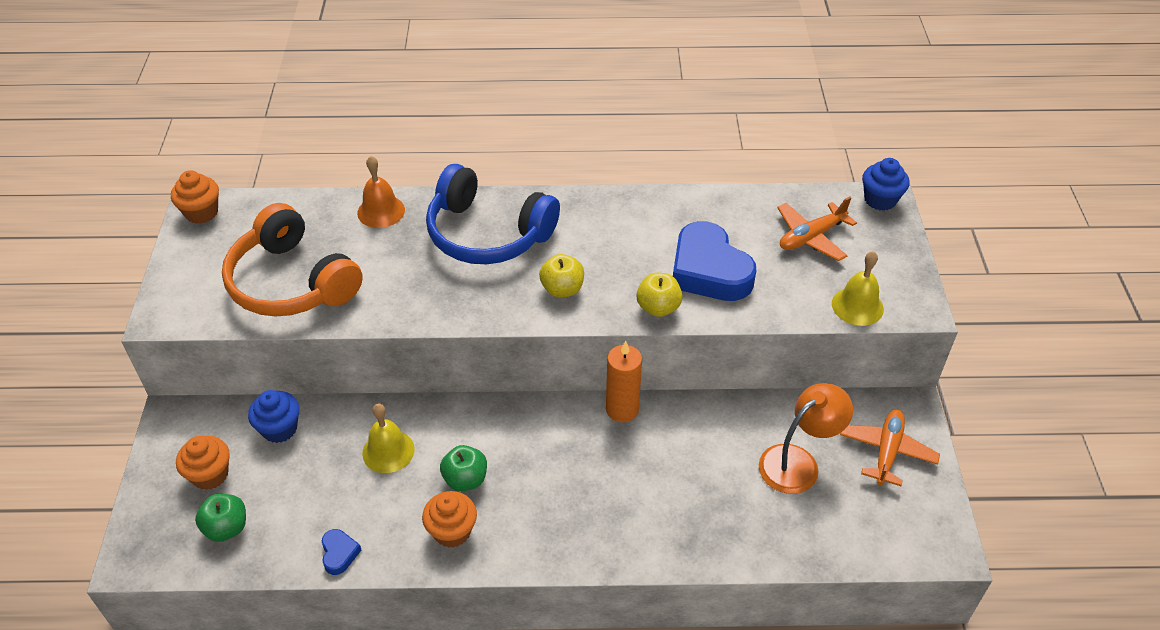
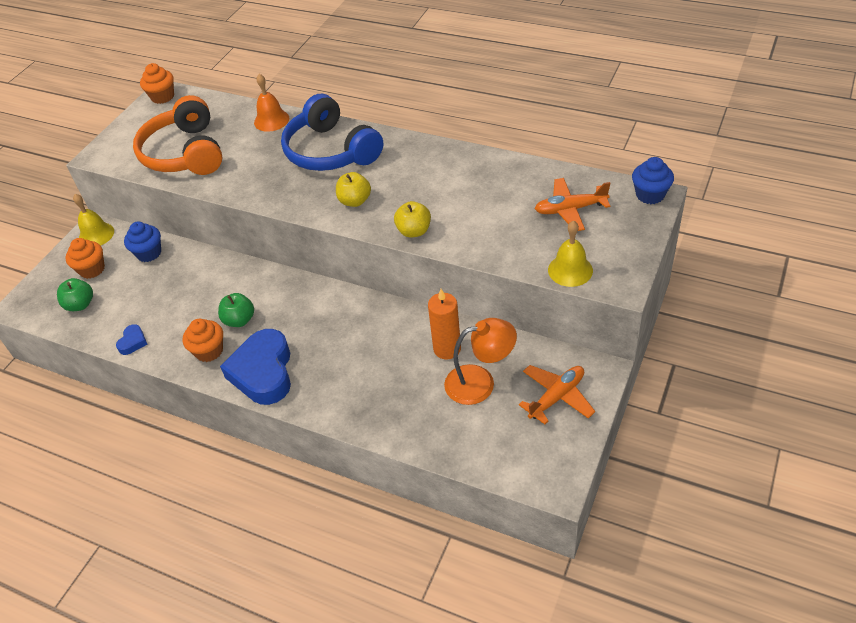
camera: 30 degrees right, 0 degrees up
(388, 451) = (204, 287): yellow bell -> yellow bell (96, 235)
(622, 409) = (375, 305): orange candle -> orange candle (447, 349)
(709, 271) = (471, 215): blue heart -> blue heart (263, 372)

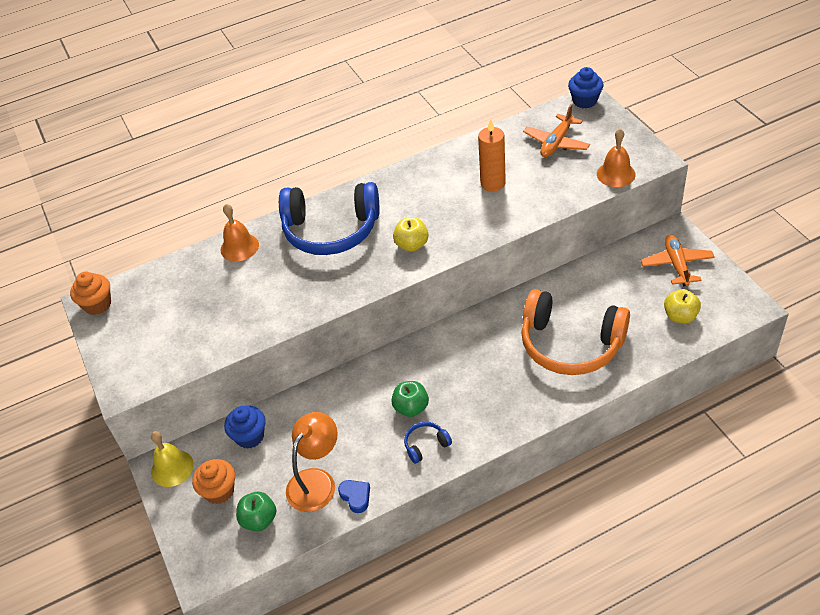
camera: 50 degrees left, 0 degrees up
(185, 153) = (208, 323): orange headphones -> orange headphones (570, 344)
(209, 351) = (426, 445): orange cupcake -> blue headphones
(263, 372) = (488, 419): blue heart -> none
(414, 231) = (486, 229): yellow apple -> yellow apple (680, 316)
(447, 349) = (576, 297): orange candle -> orange candle (493, 183)
(480, 382) = (625, 296): orange lamp -> orange lamp (316, 481)
(570, 270) = (616, 174): yellow bell -> orange bell

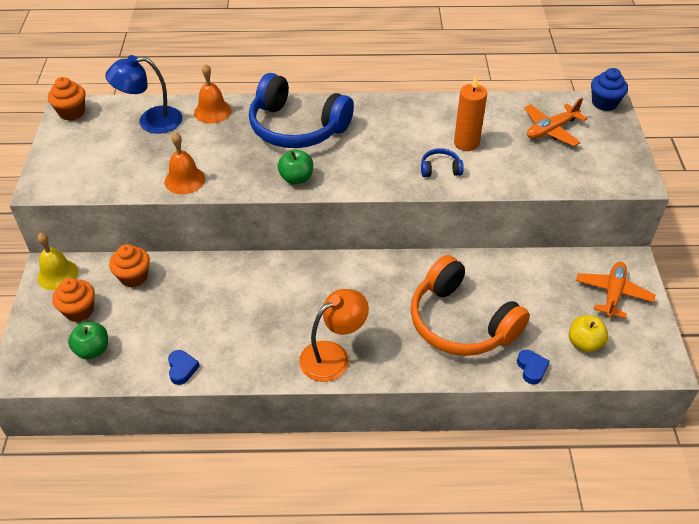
camera: 20 degrees right, 0 degrees up
(185, 281) = (151, 121): none -> blue lamp
(250, 436) = (134, 277): blue cupcake -> orange cupcake
(316, 481) = (160, 339): orange lamp -> orange lamp (333, 356)
(411, 408) = (281, 314): green apple -> green apple (296, 178)
(412, 245) = (356, 167): yellow apple -> none
(426, 445) = (271, 352): blue headphones -> blue headphones (440, 169)
(616, 174) = (589, 180): orange bell -> orange bell (185, 180)
(652, 356) = (531, 368): none -> blue heart

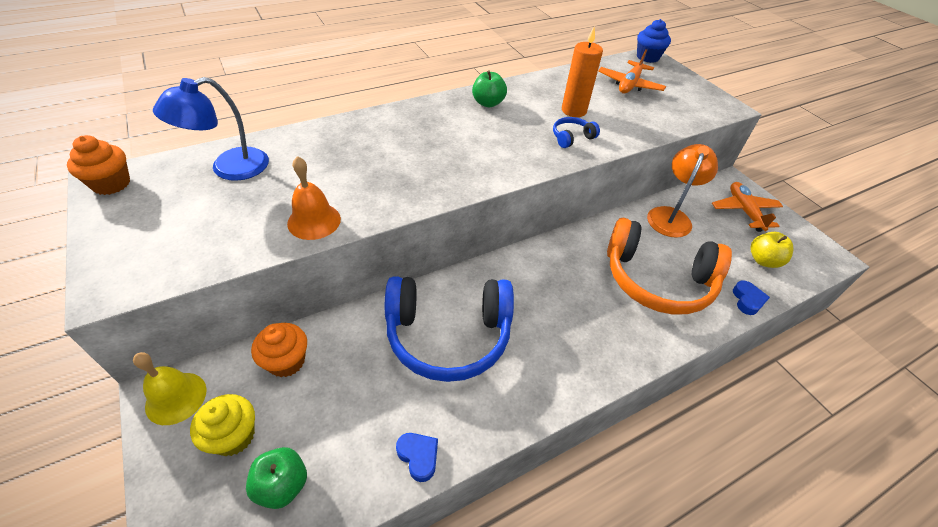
camera: 30 degrees left, 0 degrees up
(79, 311) = (233, 436): orange cupcake -> yellow cupcake
(212, 111) = (300, 141): orange bell -> none
(296, 127) = (405, 135): blue headphones -> blue headphones (448, 335)
(296, 178) = (443, 183): green apple -> green apple (488, 103)
(333, 356) = (572, 363): orange lamp -> orange lamp (671, 216)
(531, 368) = (747, 300): blue heart -> blue heart turned 45 degrees clockwise

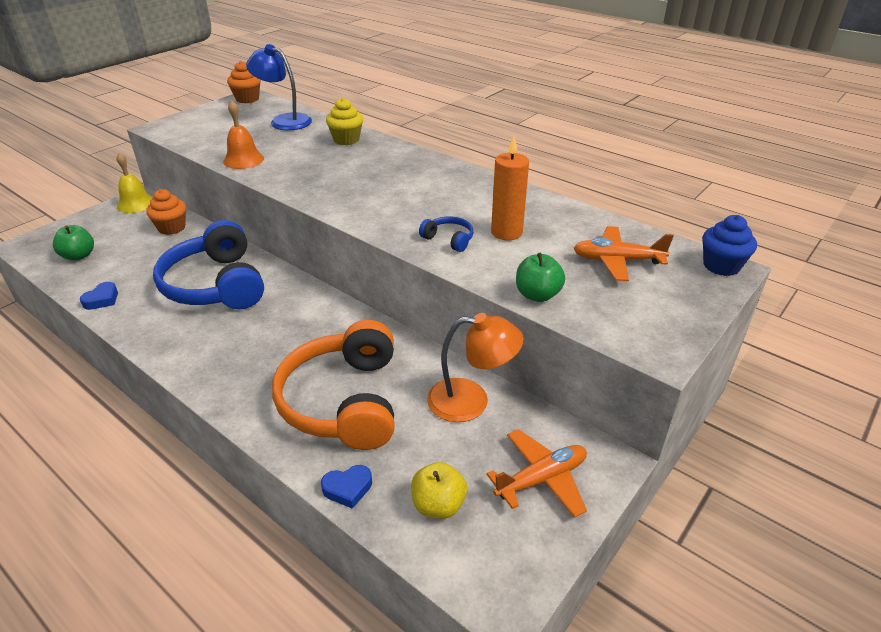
camera: 70 degrees right, 10 degrees down
(233, 436) = (111, 230): yellow cupcake -> yellow cupcake (346, 140)
(488, 103) = (468, 185): green apple -> green apple (537, 295)

